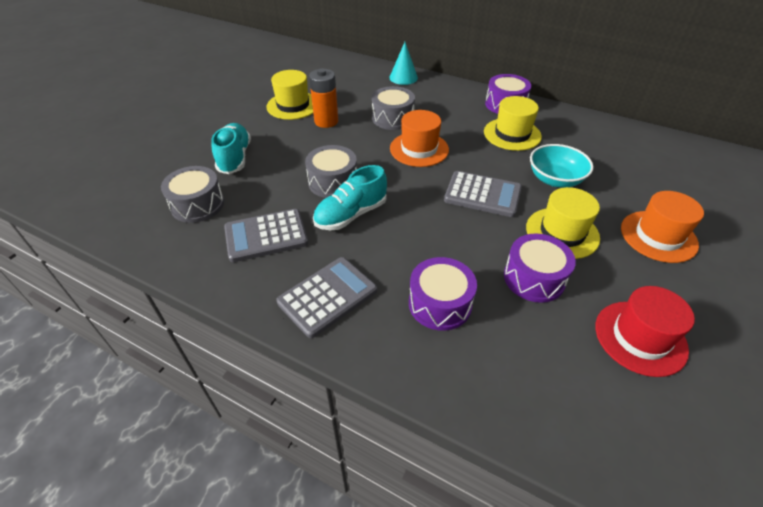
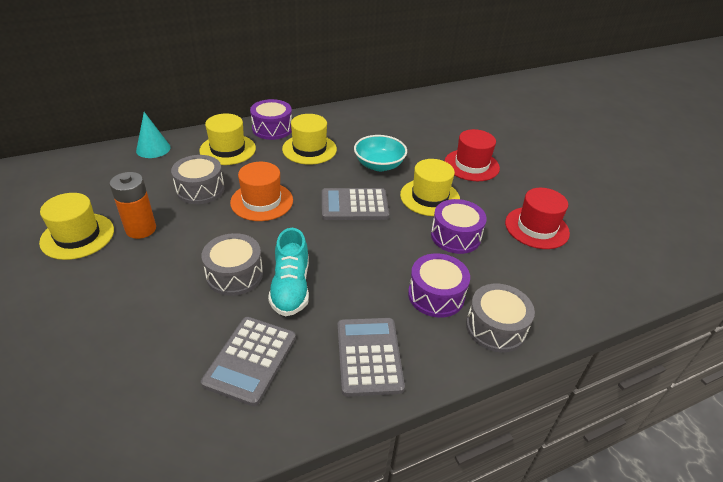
camera: 55 degrees left, 5 degrees down
(197, 205) = (134, 394): grey drum -> grey drum (495, 327)
(235, 158) = (98, 325): turquoise shoe -> none
(449, 102) = (228, 149): none -> yellow hat
(482, 195) = (354, 205): grey calculator -> grey calculator turned 150 degrees counterclockwise
(658, 236) = (471, 165): orange hat -> red hat

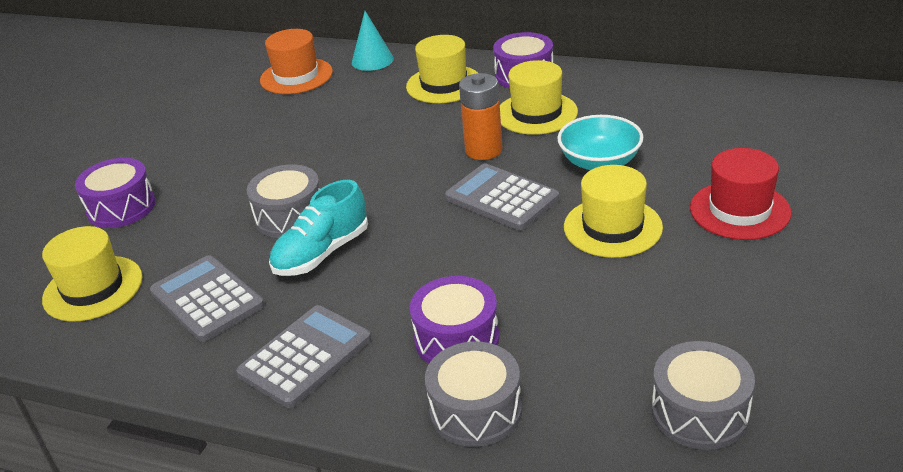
camera: 50 degrees right, 5 degrees down
(77, 236) = (214, 124): yellow hat -> yellow hat (93, 288)
(141, 229) = (267, 138): orange battery -> orange battery (483, 150)
(200, 189) = (364, 118): grey drum -> grey drum (700, 412)
(250, 360) = (207, 299): grey calculator -> grey calculator turned 75 degrees clockwise
(262, 201) = (407, 154): orange hat -> orange hat (296, 76)
(455, 236) = (578, 288): purple drum -> purple drum (121, 207)
(536, 228) = (717, 332): red hat -> none

